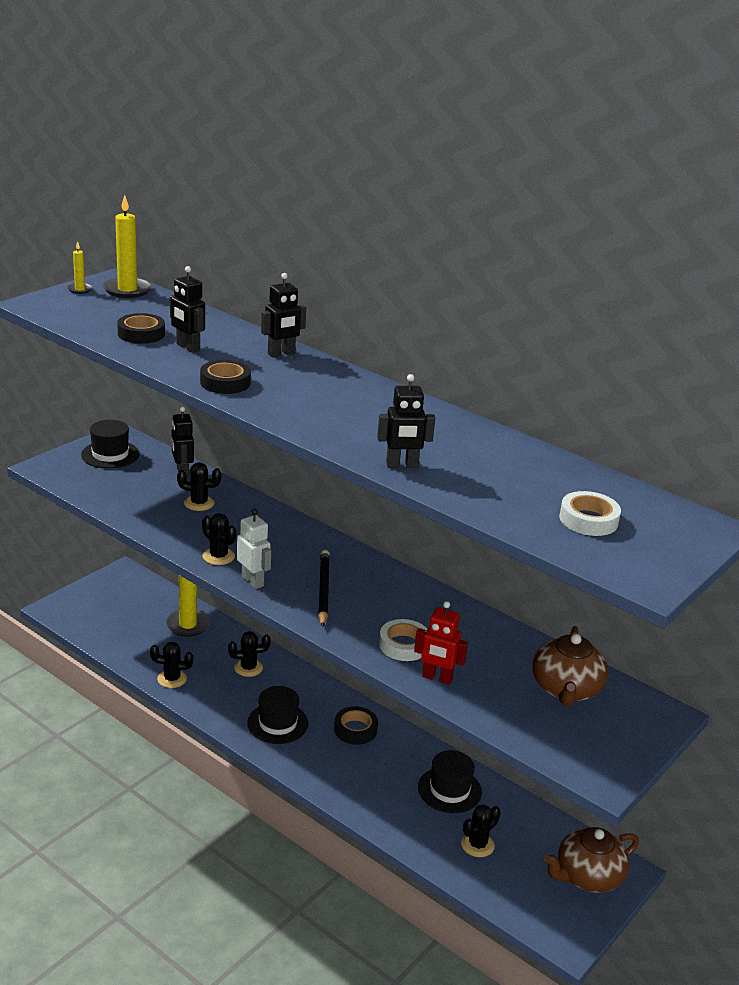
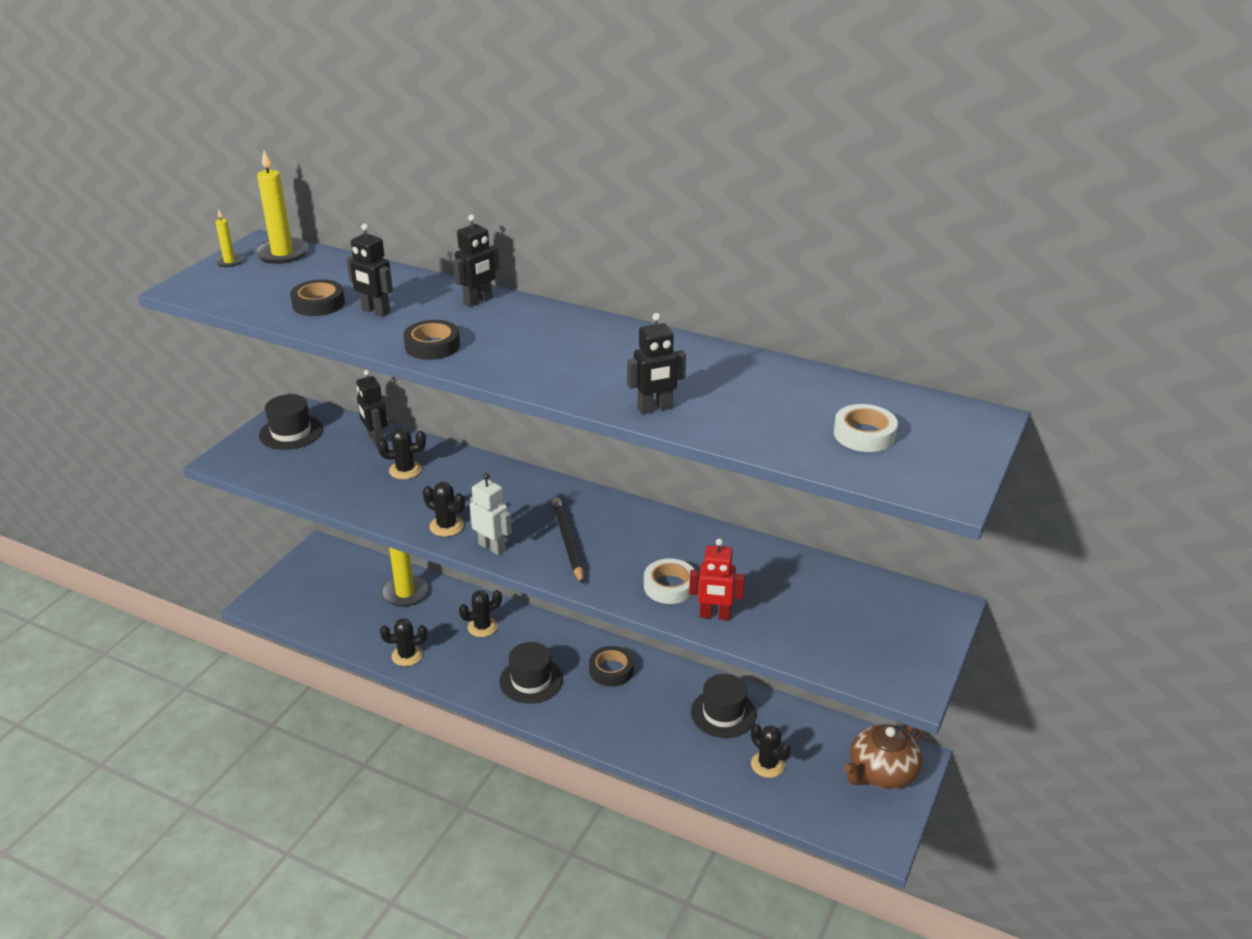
camera: 10 degrees left, 5 degrees up
(477, 845) = (767, 764): black cactus -> black cactus turned 75 degrees counterclockwise
(566, 689) = (844, 600): brown teapot -> none

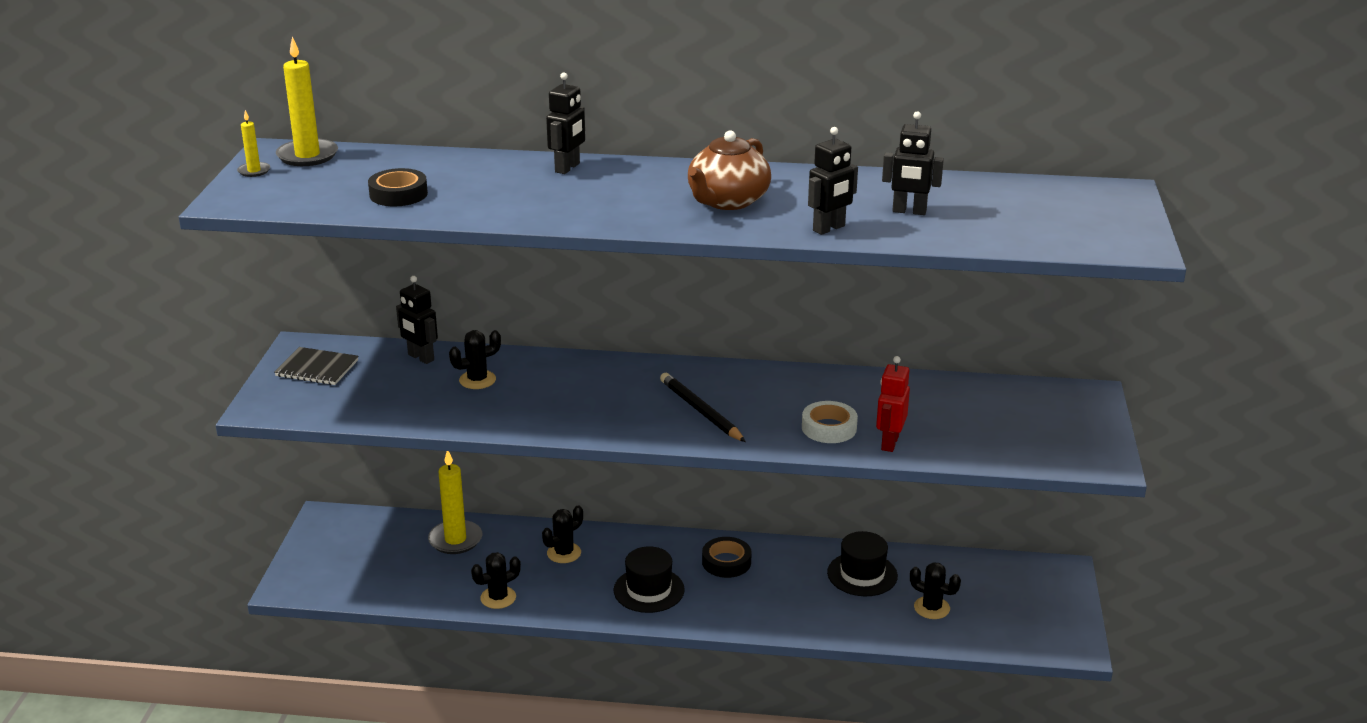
camera: 20 degrees left, 5 degrees down
(291, 432) = (317, 368): black hat -> black notebook
(375, 311) = (468, 192): black robot -> black robot (909, 211)
(432, 346) = (560, 212): black tape -> none
(446, 526) = (563, 421): black cactus -> none
(492, 547) = (626, 430): white robot -> none
(715, 615) = (889, 443): red robot -> red robot turned 120 degrees clockwise
(864, 434) = (1032, 218): white tape -> none
(881, 773) = (1040, 589): brown teapot -> brown teapot (727, 201)

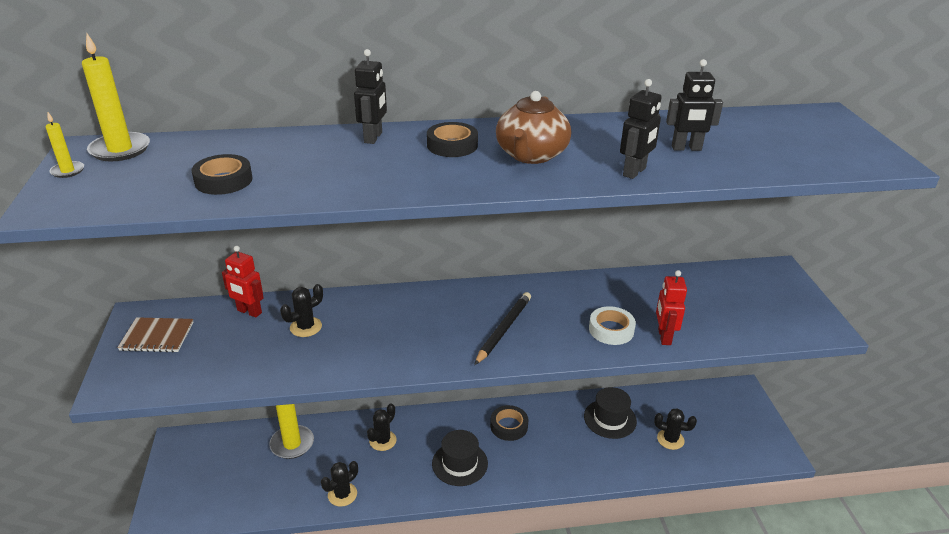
camera: 15 degrees left, 5 degrees up
(317, 368) = (157, 336): black notebook -> brown notebook
(420, 358) = (249, 312): black robot -> red robot
(647, 183) = (452, 145): none -> black tape
(700, 411) = (503, 329): black pencil -> black pencil turned 75 degrees clockwise

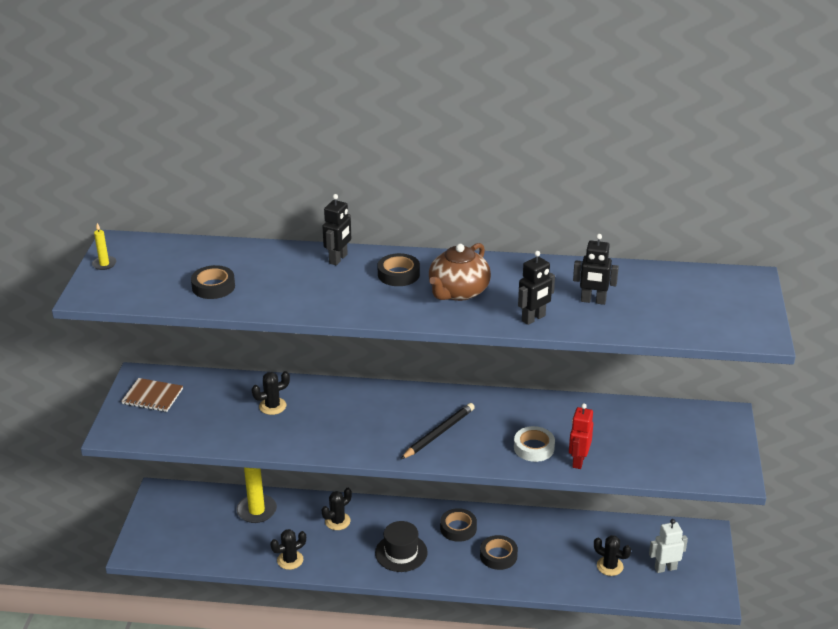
camera: 15 degrees right, 0 degrees up
(120, 149) = (143, 248): yellow candle -> none
(249, 312) = (229, 386): red robot -> none
(559, 448) = (498, 556): none -> black tape
(610, 419) = (559, 538): black hat -> none
(722, 432) = (665, 568): none -> white robot

